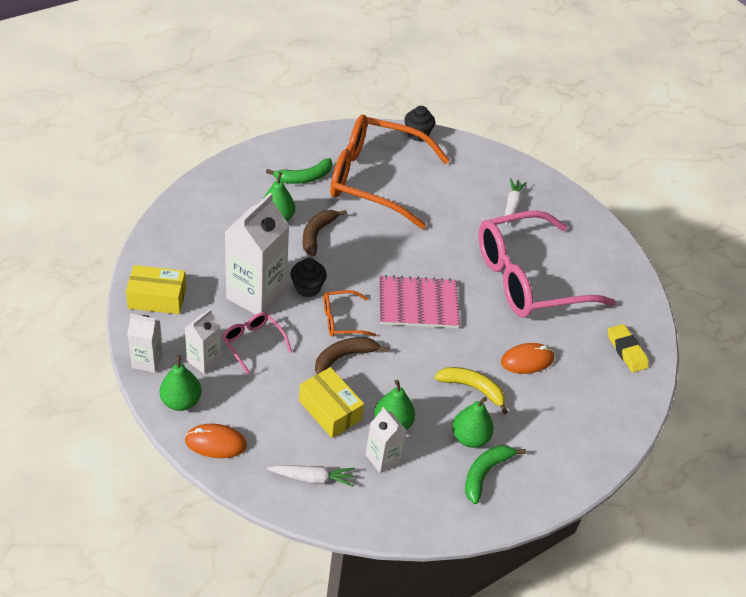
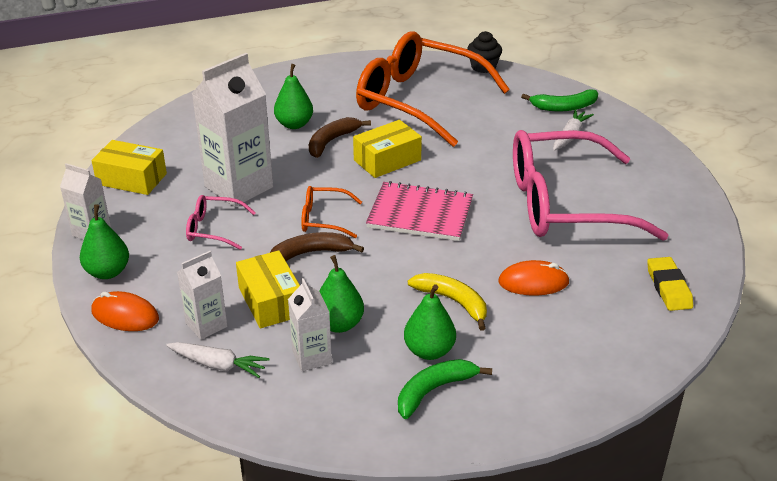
camera: 20 degrees right, 10 degrees down
(204, 360) = (152, 238): white carton -> white carton (206, 325)
(253, 343) = (214, 229): pink glasses -> pink glasses turned 60 degrees counterclockwise
(304, 177) = (340, 93): green banana -> green banana (564, 107)
(307, 288) = (299, 186): black cupcake -> none
(371, 250) = (387, 160): none -> yellow box

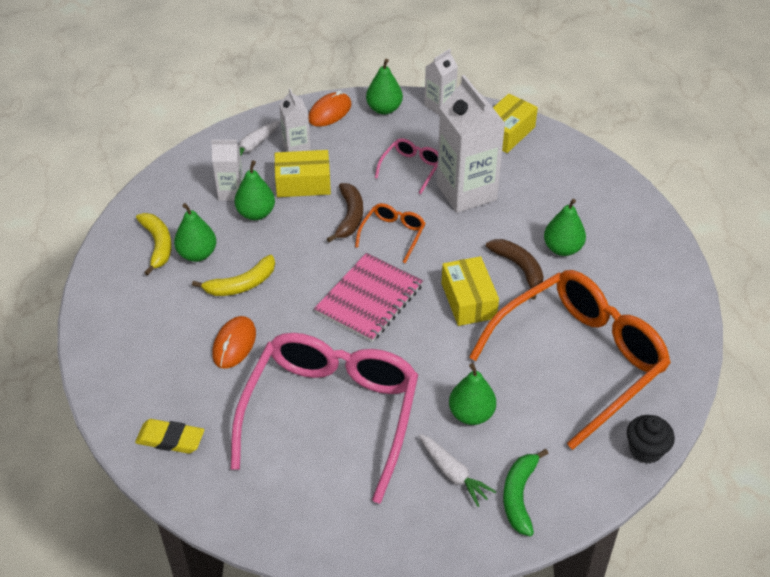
camera: 110 degrees right, 10 degrees up
(434, 390) = (158, 245): green banana -> yellow banana
(509, 138) = (471, 414): none -> green pear

